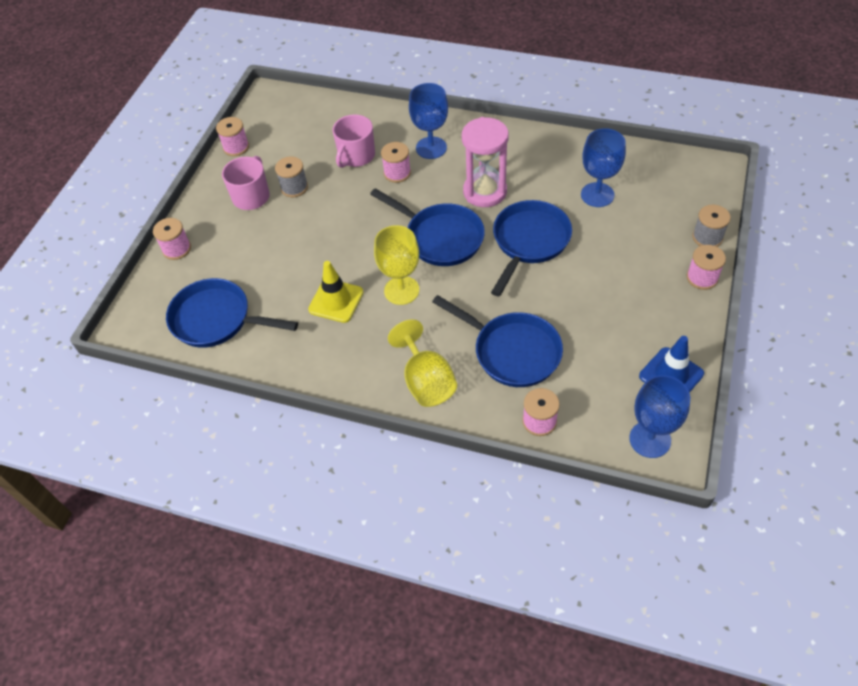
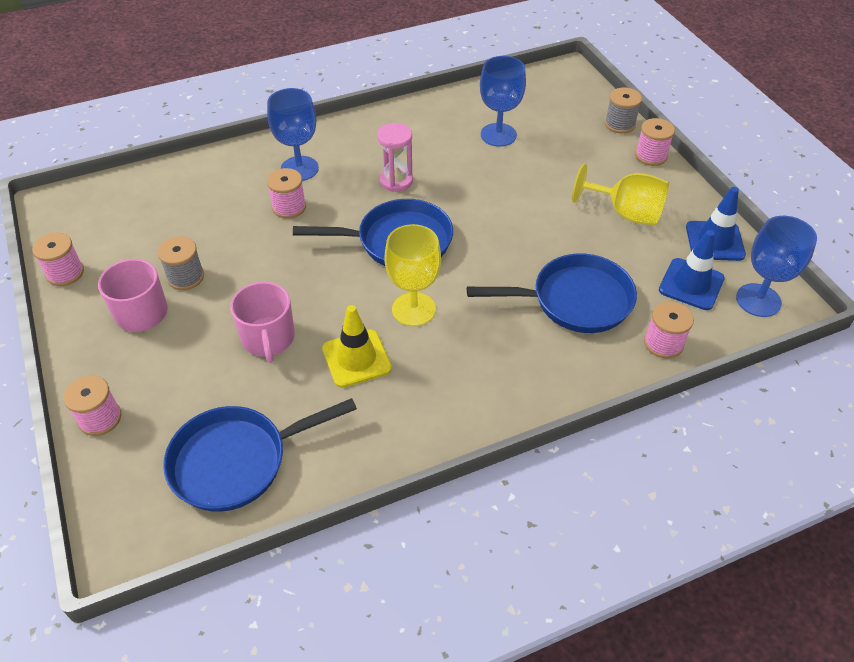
camera: 45 degrees left, 5 degrees down
(356, 156) = (226, 213): pink mug -> pink mug (268, 338)
(426, 381) = (530, 375): yellow goblet -> yellow goblet (626, 213)
(485, 192) = (396, 181): pink hourglass -> pink hourglass, size x0.65
(529, 242) = (484, 202): blue pan -> none
(611, 394) = (691, 284): none -> blue traffic cone

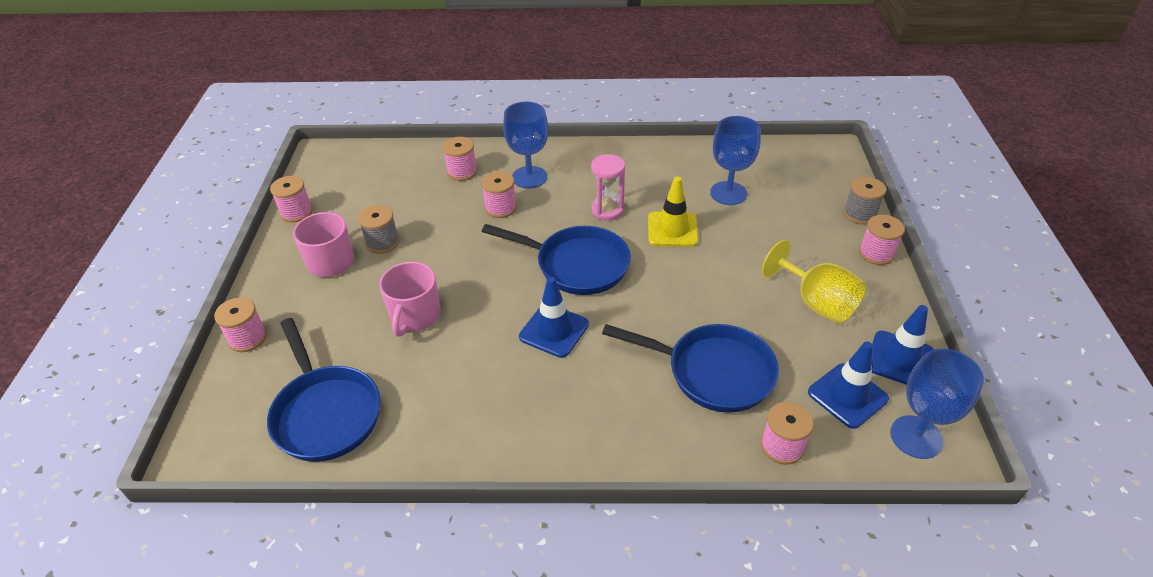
camera: 25 degrees right, 5 degrees down
(225, 181) = (462, 172): none -> pink spool
(236, 461) = (325, 413): blue pan -> blue pan turned 120 degrees counterclockwise
(356, 358) = (477, 358): yellow traffic cone -> yellow traffic cone (672, 229)
(413, 309) = (554, 330): yellow goblet -> blue traffic cone

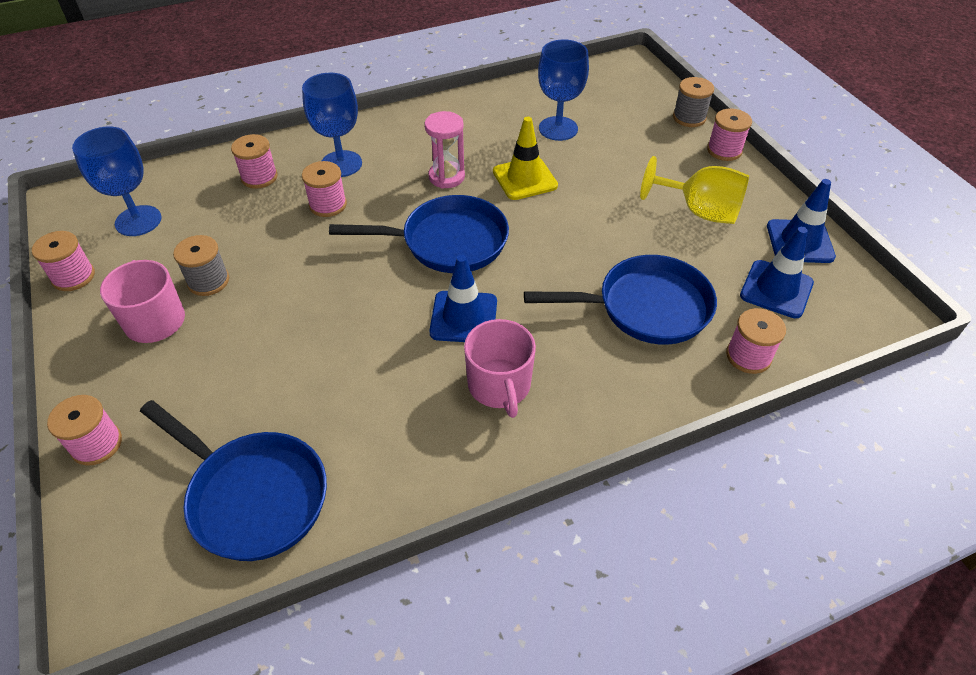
camera: 25 degrees left, 5 degrees up
(415, 316) = (297, 351): pink mug -> pink mug (499, 385)
(916, 437) = (853, 307): blue goblet -> blue goblet (138, 221)

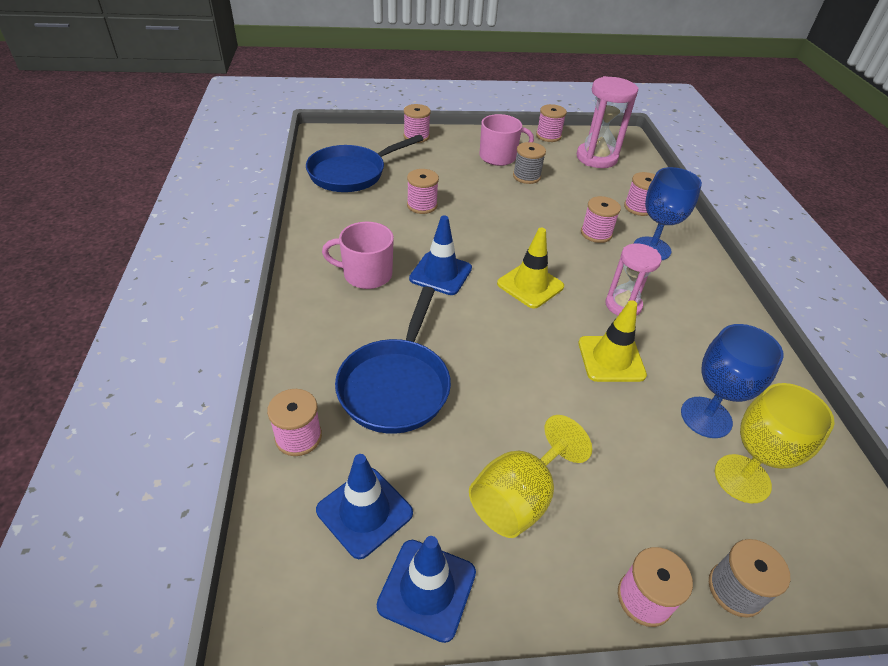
camera: 105 degrees right, 5 degrees down
(138, 221) = (596, 158): blue goblet -> pink hourglass
(321, 375) = (422, 205): none -> pink spool
(447, 242) = (530, 285): blue pan -> yellow traffic cone
(604, 113) = (742, 478): none -> yellow goblet

